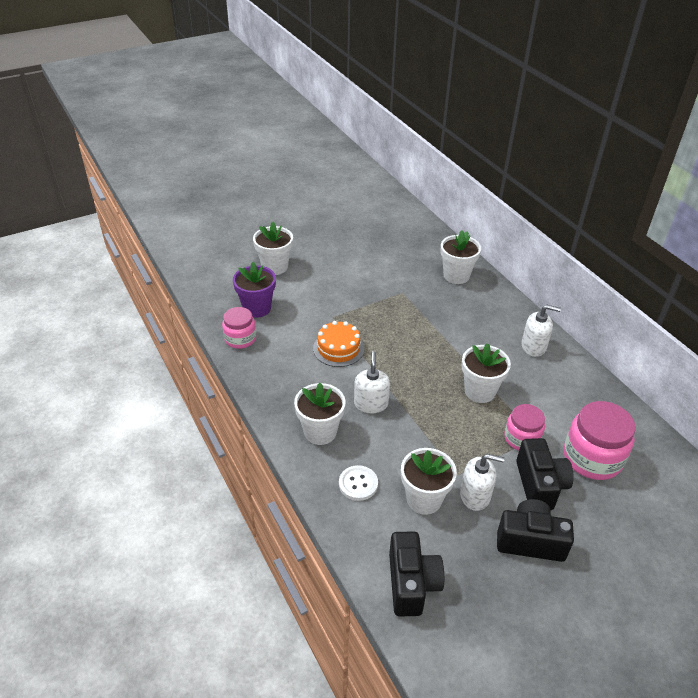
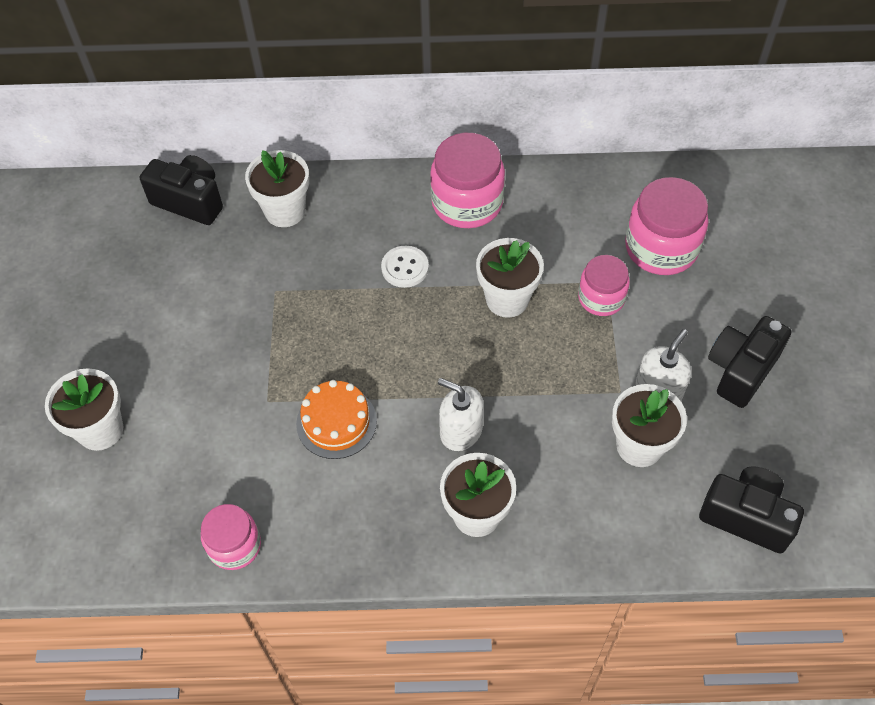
camera: 60 degrees left, 15 degrees up
(257, 308) = (181, 495): purple flower pot -> none
(358, 484) = (583, 507): white button -> white button (405, 268)
(533, 346) = (467, 203): white soap dispenser -> pink jar
(540, 485) = (673, 318): black camera -> black camera (190, 201)

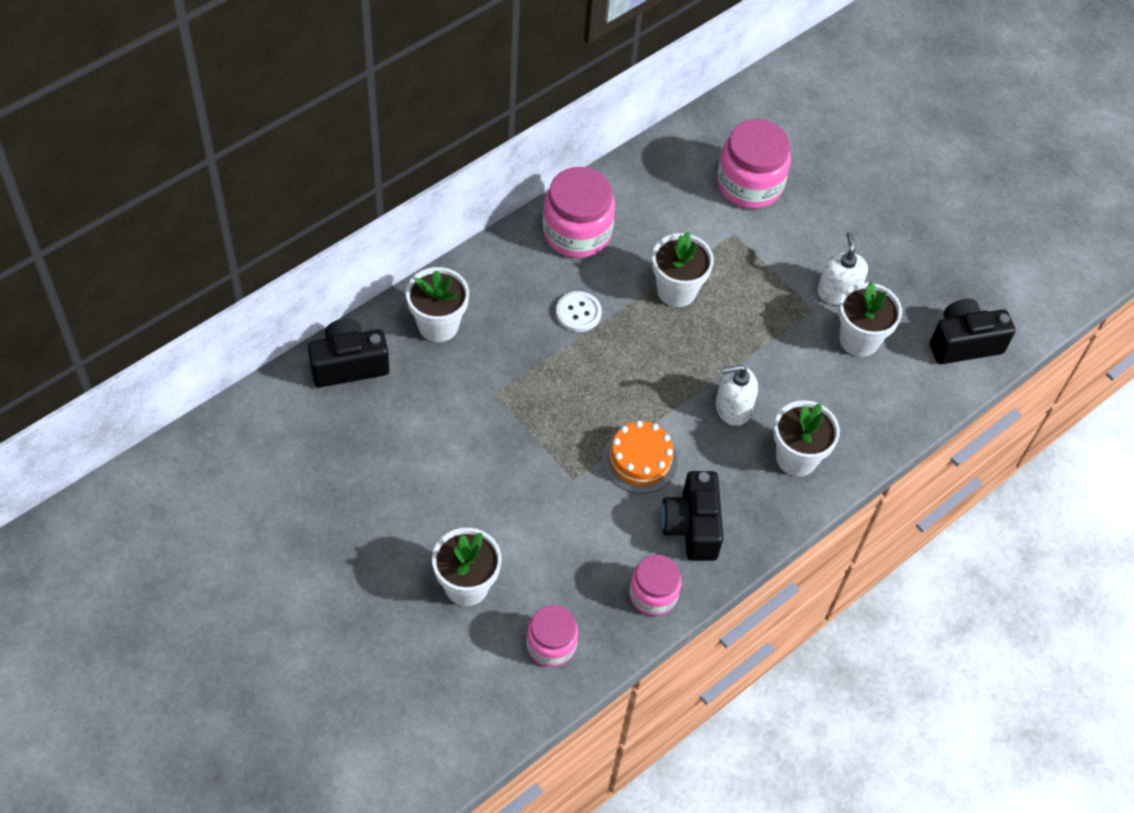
camera: 45 degrees left, 0 degrees up
(601, 298) = (741, 248): pink jar -> pink jar (551, 644)
(741, 370) = (878, 243): black camera -> black camera (692, 526)

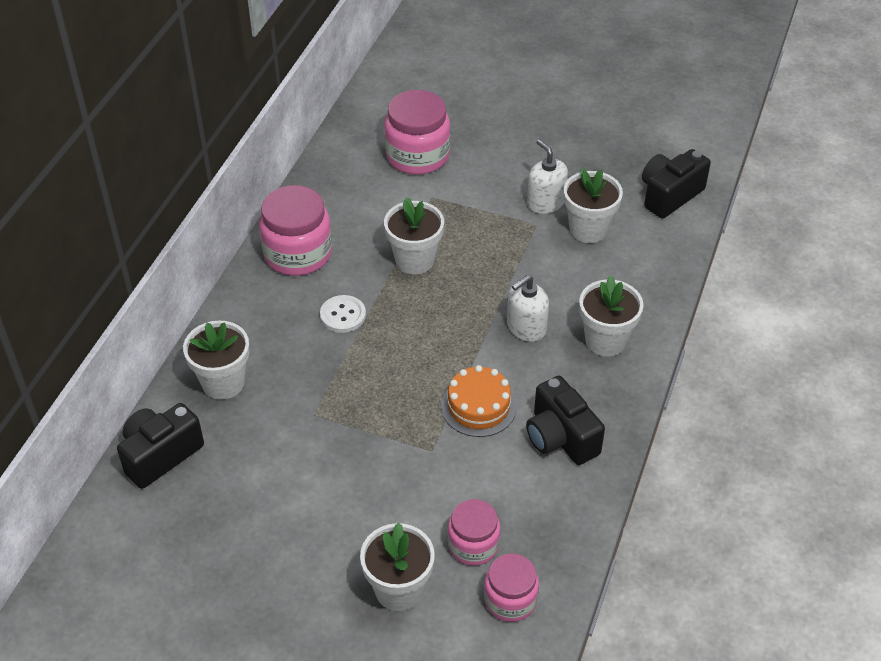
camera: 25 degrees left, 10 degrees down
(653, 594) = (568, 509): pink jar -> pink jar (473, 545)

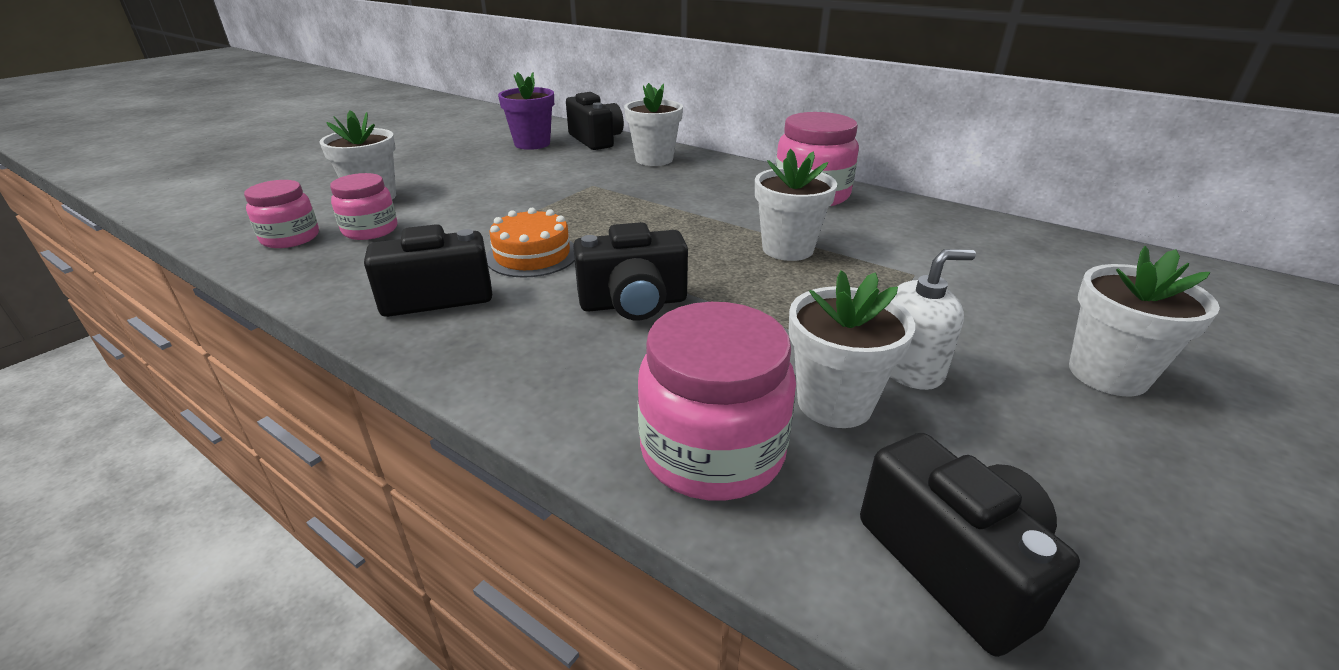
camera: 105 degrees right, 15 degrees down
(186, 516) = (532, 144): none -> purple flower pot
(343, 315) = (711, 206): white button -> none
(417, 155) = (1008, 275): pink jar -> pink jar (712, 451)
(526, 327) = (633, 303): white soap dispenser -> black camera
(605, 341) = (566, 365): white flower pot -> white flower pot (1107, 374)

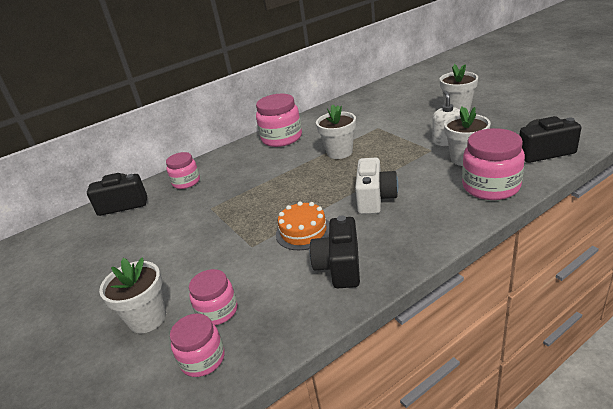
camera: 65 degrees left, 0 degrees up
(532, 144) = (99, 235): purple flower pot -> none
(633, 303) = (375, 199): black camera -> white camera
(654, 159) = (186, 182): white flower pot -> pink jar

